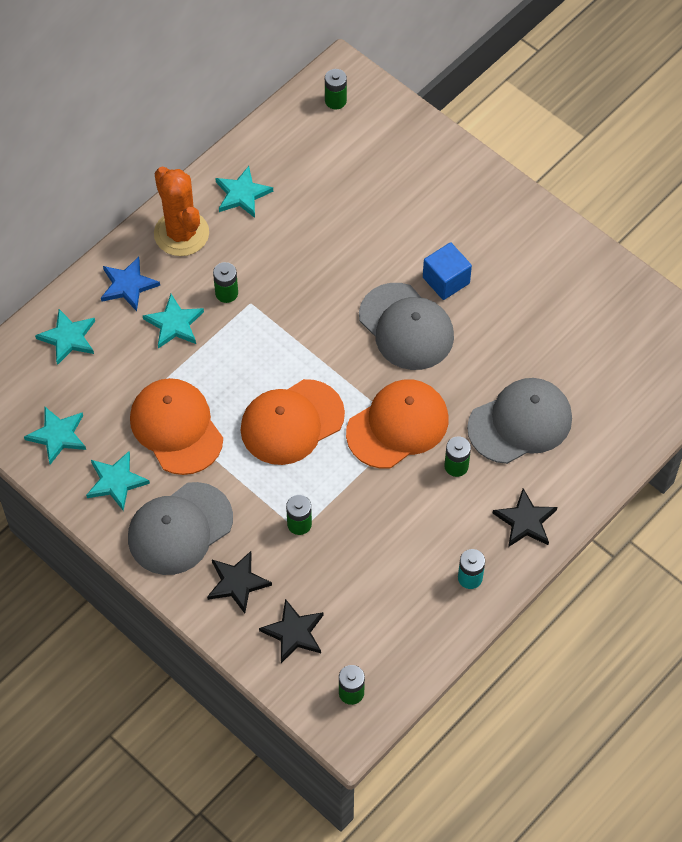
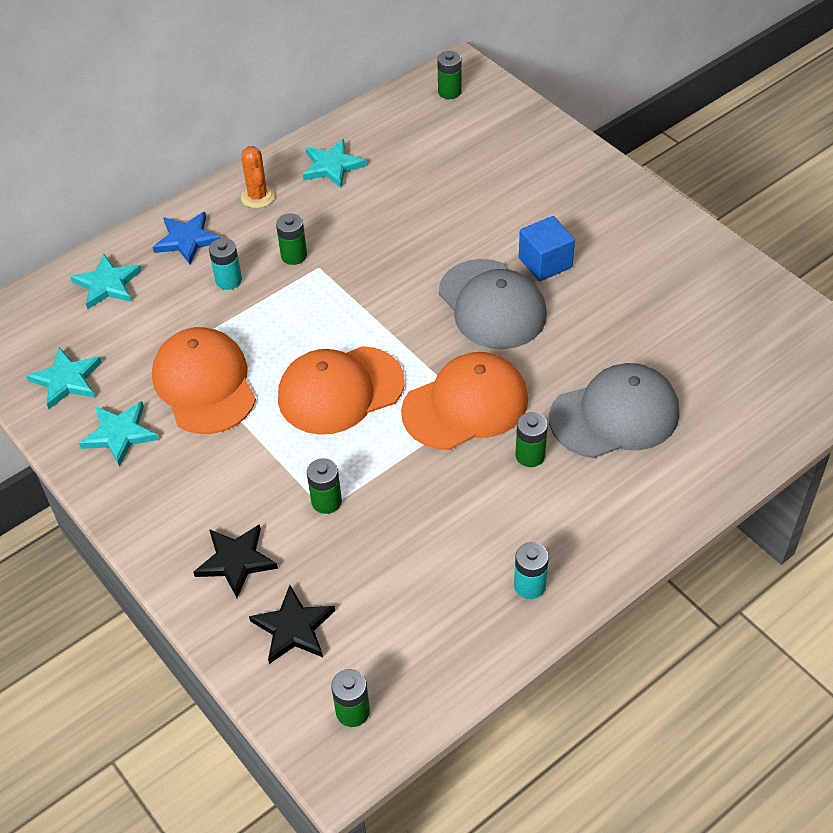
camera: 10 degrees right, 10 degrees down
(174, 324) = (228, 280): turquoise star -> turquoise battery
(180, 529) = (181, 492): grey cap -> none
(181, 233) = (258, 196): orange cactus -> orange cactus, size x0.56
(525, 521) = (609, 526): black star -> none

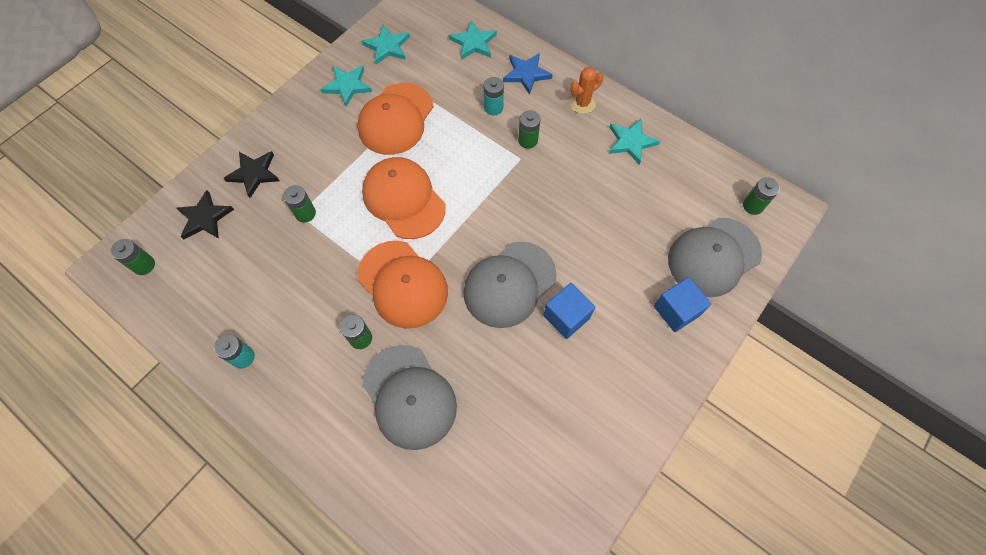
camera: 75 degrees right, 15 degrees up
(204, 384) = (396, 119): orange cap -> orange cap turned 150 degrees clockwise
(502, 134) = (713, 257): none -> grey cap
(558, 176) = (676, 311): none -> blue cube

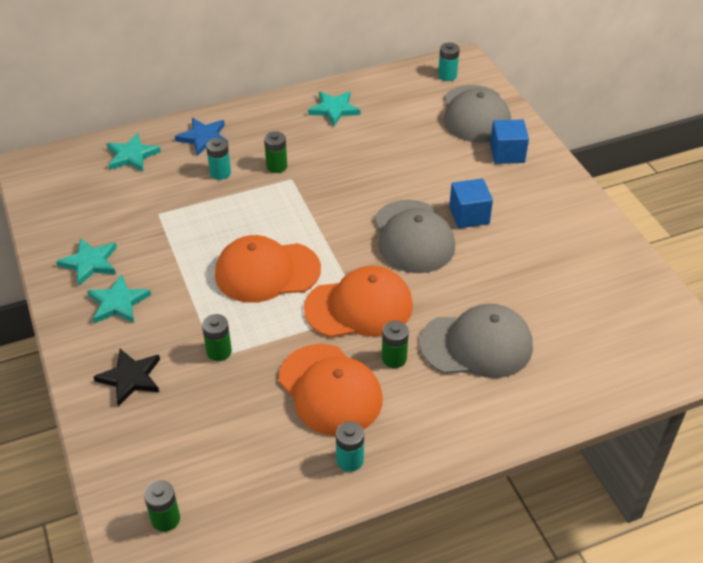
camera: 60 degrees left, 20 degrees down
(205, 218) = (150, 441): black star -> none
(387, 46) = (71, 215): turquoise star -> turquoise star (118, 302)
(396, 119) = (168, 242): orange cap -> orange cap (330, 390)
(582, 103) = (269, 119): orange cactus -> none
(753, 205) = (447, 76): green battery -> turquoise battery

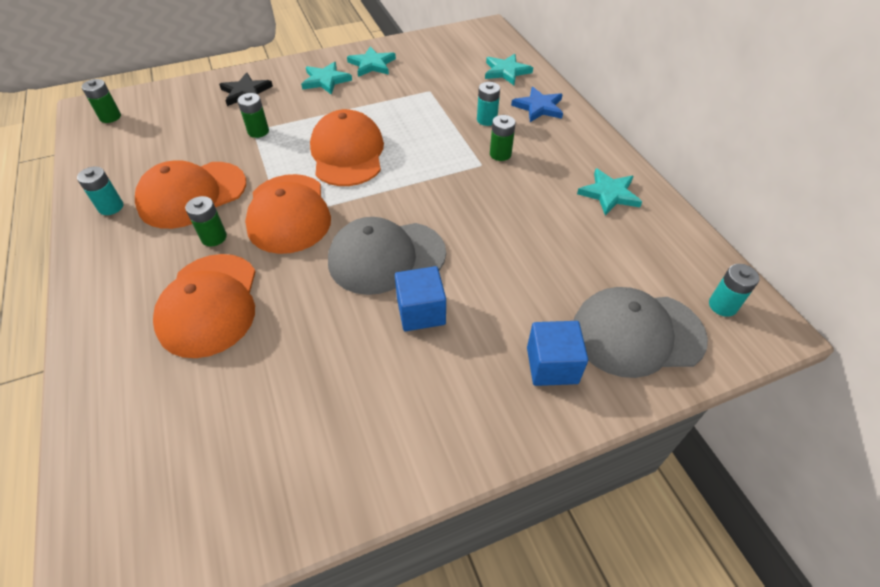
camera: 90 degrees right, 5 degrees up
(476, 345) = (209, 304): grey cap -> orange cap

